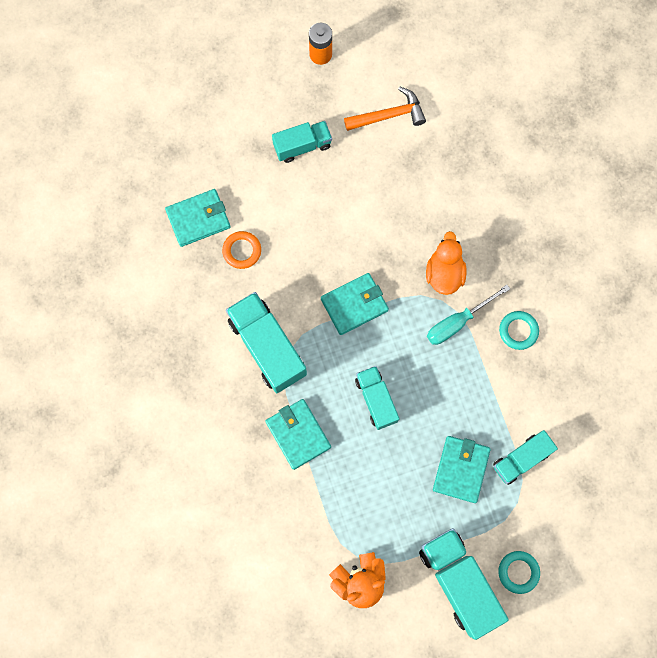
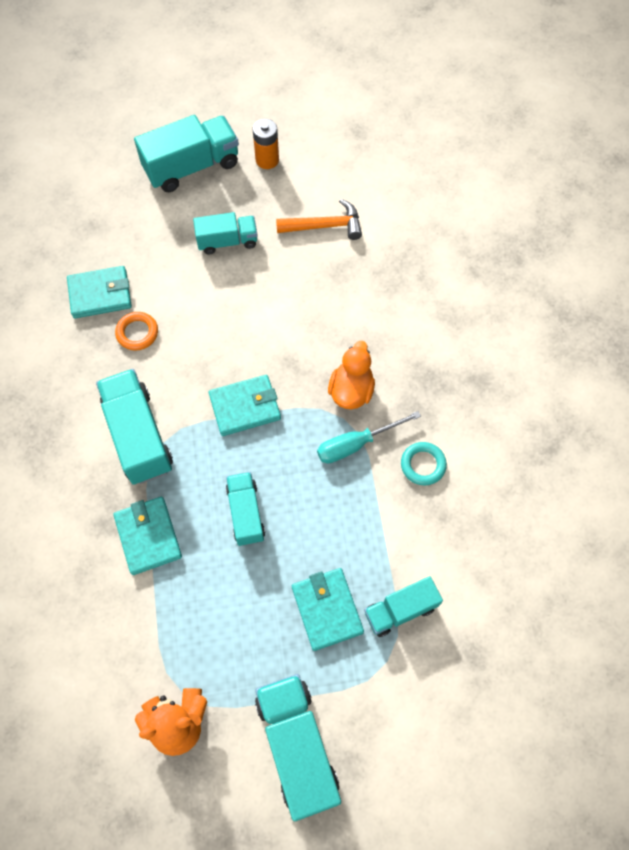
camera: 10 degrees right, 10 degrees down
(251, 73) = (192, 167): none -> turquoise truck
(461, 469) = (327, 609): turquoise wallet -> turquoise wallet turned 45 degrees counterclockwise
(518, 572) = (372, 747): turquoise ring -> none

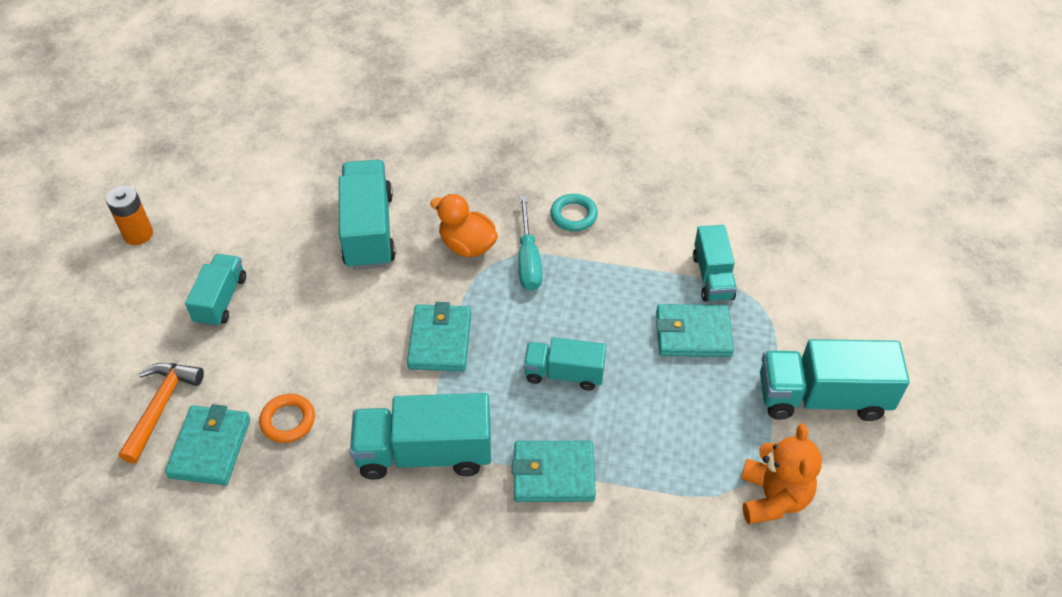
camera: 70 degrees left, 15 degrees down
(192, 167) = (93, 307): turquoise truck -> turquoise truck (369, 231)
(325, 226) = (260, 209): orange hammer -> orange hammer (161, 406)

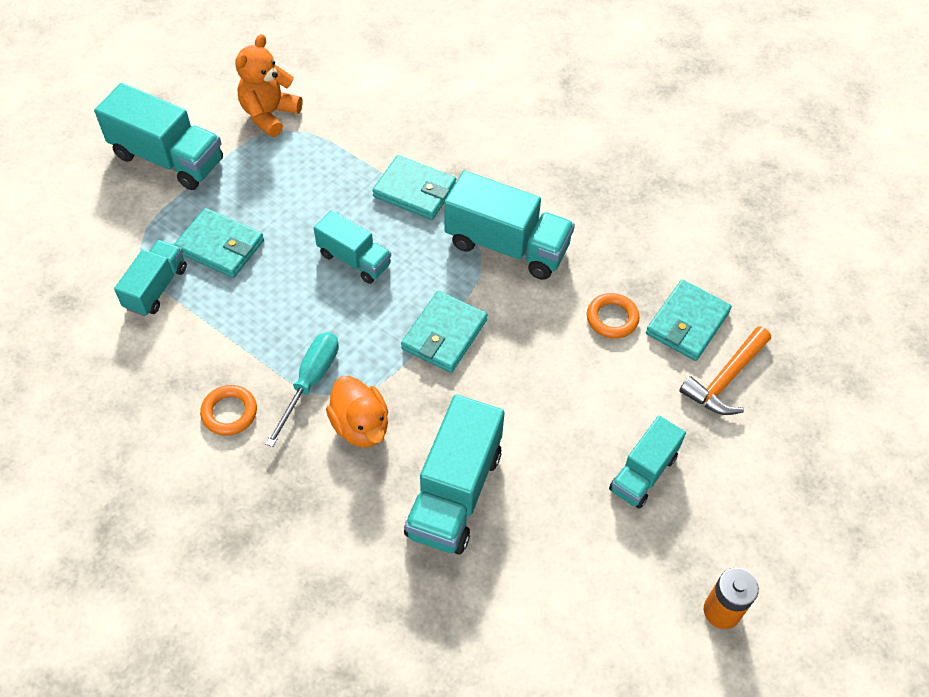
camera: 155 degrees left, 5 degrees up
(573, 215) = (229, 412): turquoise ring -> orange ring

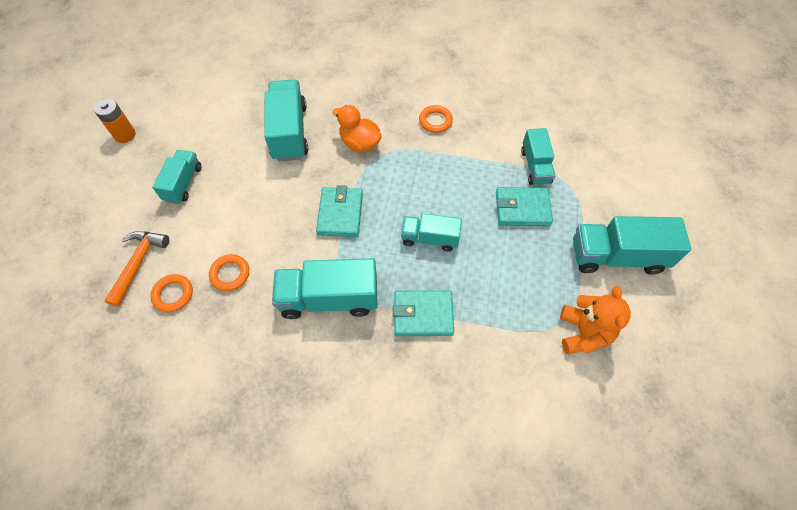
camera: 155 degrees right, 5 degrees up
(310, 382) = (403, 153): turquoise screwdriver -> none
(687, 323) = (173, 294): turquoise wallet -> orange ring

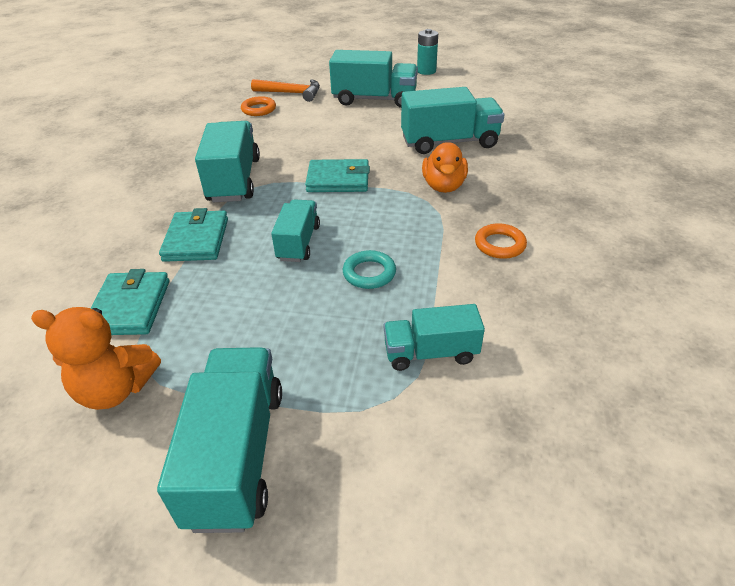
camera: 90 degrees right, 20 degrees down
(125, 135) = (426, 71): orange battery -> turquoise battery
(183, 183) = (374, 100): turquoise truck -> turquoise truck, size x1.63
(230, 274) = (273, 130): orange ring -> none
(360, 143) = (443, 186): orange duck -> orange duck turned 150 degrees clockwise
(465, 194) = (369, 273): none -> turquoise ring
(522, 209) = (343, 332): turquoise wallet -> turquoise wallet (130, 307)

